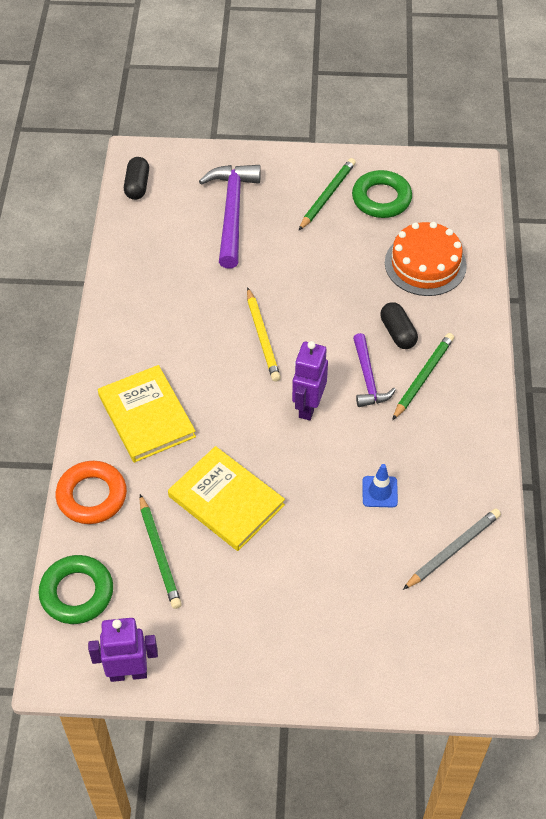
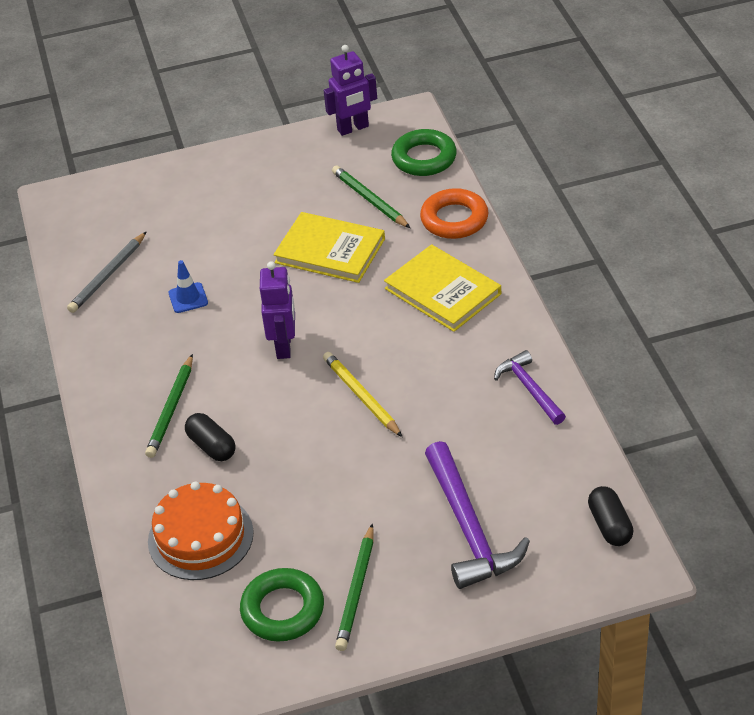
camera: 165 degrees right, 10 degrees down
(368, 378) = (230, 390): purple hammer -> purple hammer (529, 389)

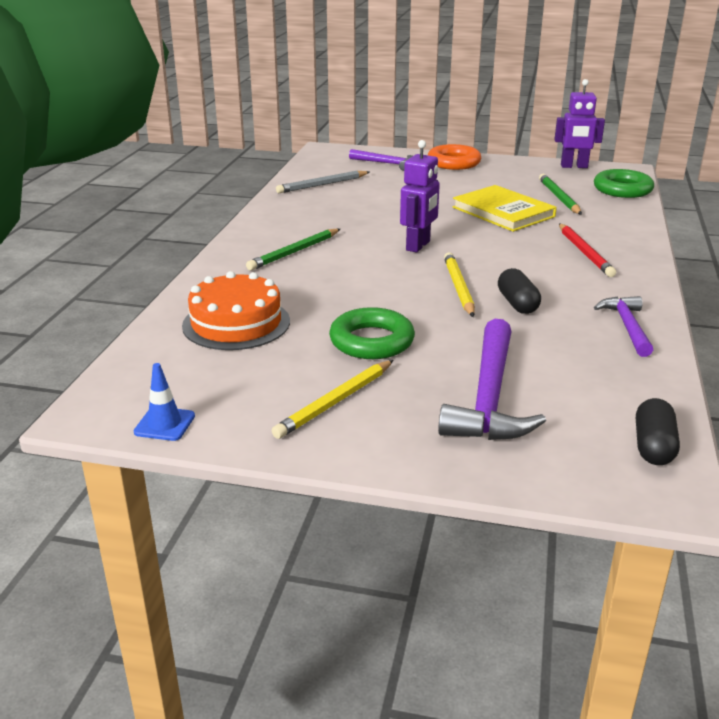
camera: 25 degrees right, 15 degrees down
(147, 202) = (386, 163): none -> purple hammer
(188, 298) = (368, 207): blue traffic cone -> blue traffic cone (164, 424)
(212, 446) = (303, 278): black capsule -> black capsule (517, 303)
(283, 610) = (254, 390): green ring -> green ring (371, 341)
(356, 591) = (334, 402): green pencil -> yellow pencil
(442, 291) = (584, 253): yellow book -> red pencil
(454, 219) = (625, 221): orange ring -> orange ring (454, 163)

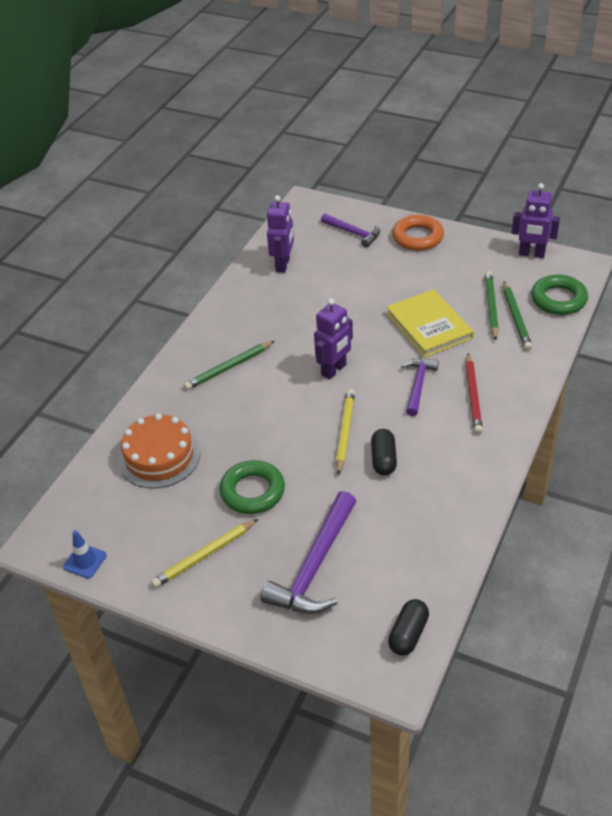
camera: 15 degrees right, 15 degrees up
(322, 185) = (283, 265): grey pencil -> purple robot
(589, 202) = (516, 318): none -> green pencil
(627, 326) = (458, 500): purple hammer -> purple hammer (418, 385)

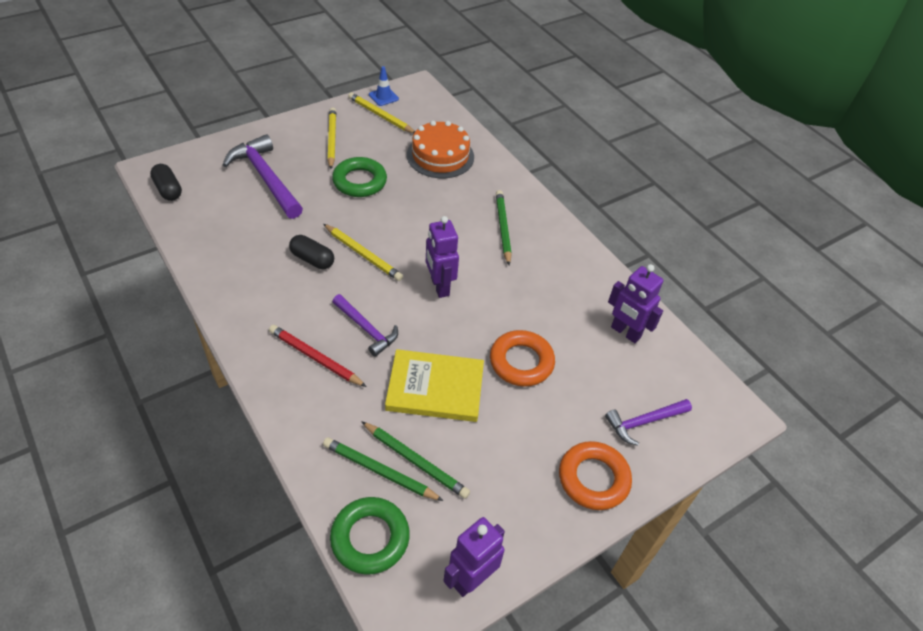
camera: 115 degrees right, 5 degrees up
(125, 542) = (380, 115): none -> yellow pencil
(362, 298) = (521, 362): none -> orange ring

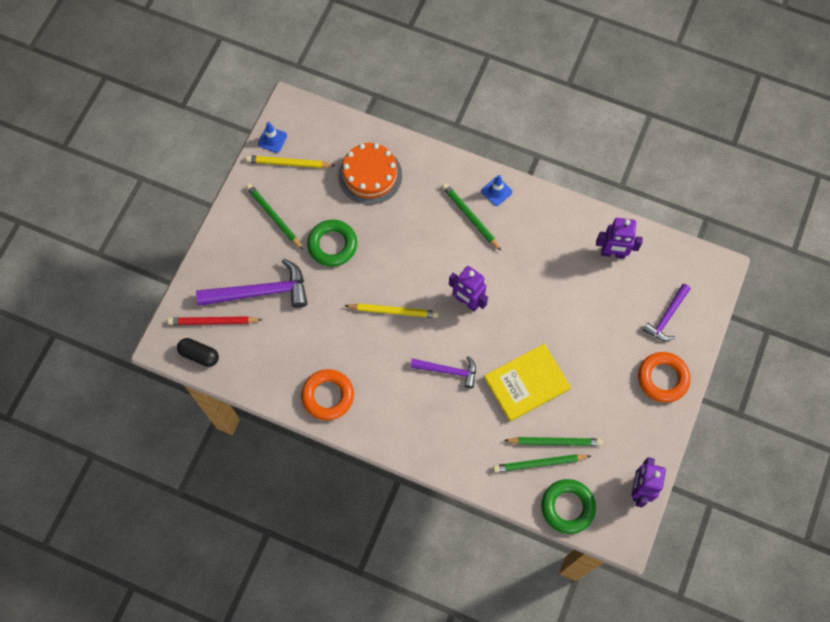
camera: 30 degrees left, 20 degrees up
(265, 178) = (260, 292): purple hammer -> purple hammer turned 150 degrees clockwise
(312, 259) = (363, 341): black capsule -> none
(315, 357) = (434, 416): red pencil -> red pencil (213, 321)
(332, 139) = (274, 216): yellow pencil -> green pencil
(521, 362) = (564, 325): orange ring -> orange ring (328, 396)
(545, 224) = (496, 191): none -> blue traffic cone

